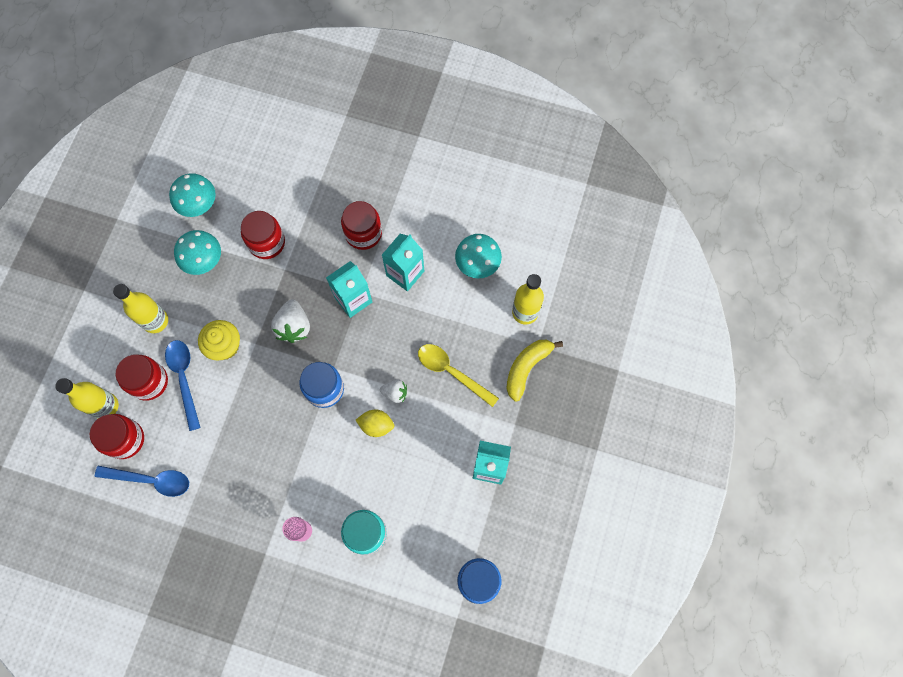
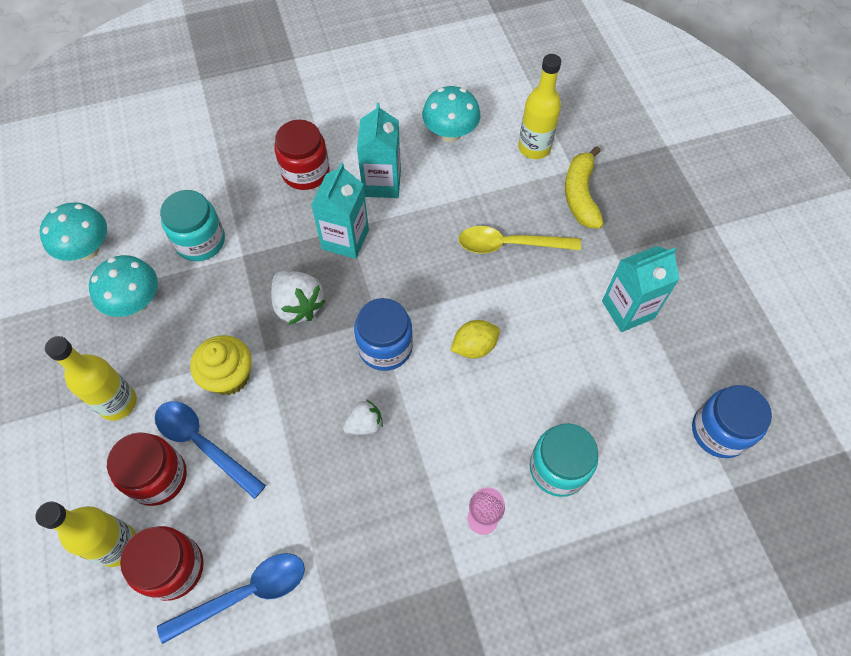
camera: 35 degrees left, 10 degrees down
(267, 242) = (200, 241): red jar -> turquoise jar
(395, 393) = (467, 301): white strawberry -> white strawberry (365, 424)

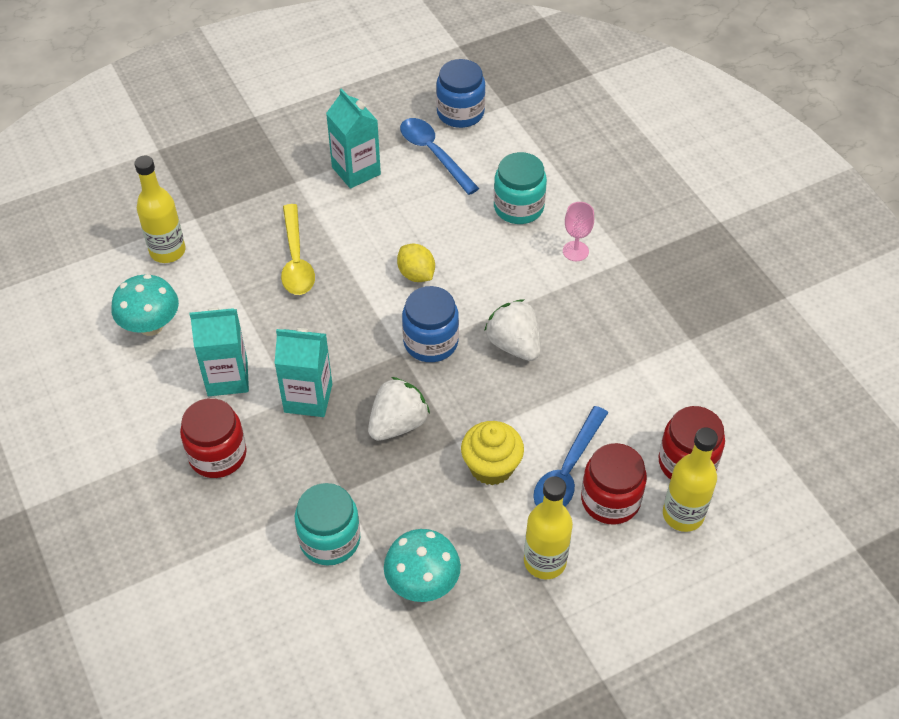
camera: 100 degrees left, 10 degrees down
(87, 250) = (359, 662): turquoise mushroom -> none
(245, 594) = (689, 402): blue spoon -> blue spoon (434, 154)
(365, 424) = (514, 344): white strawberry -> white strawberry, size x1.64
(580, 195) = (228, 210): yellow banana -> none

